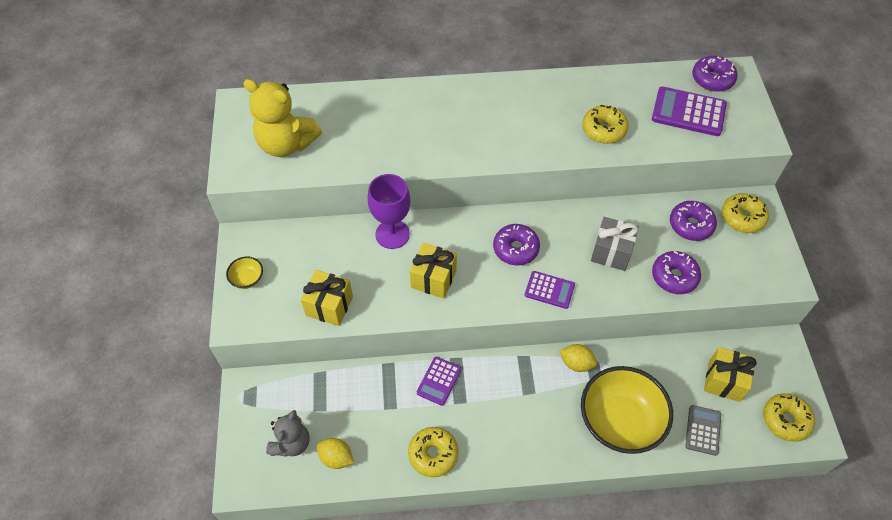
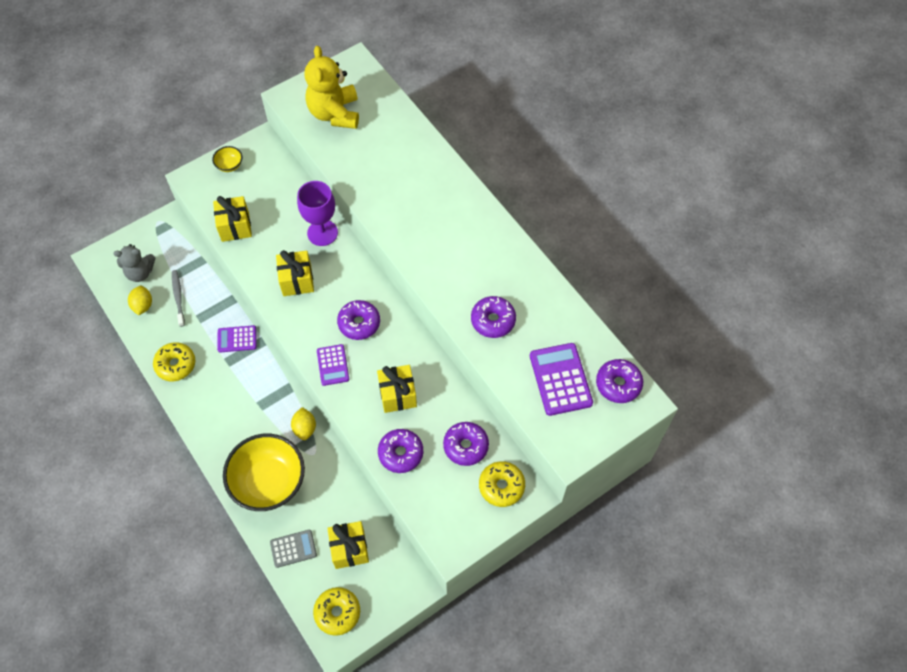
camera: 60 degrees right, 5 degrees up
(350, 417) = (178, 297): none -> grey toothbrush
(604, 130) = (493, 320): yellow donut -> purple donut
(611, 252) = (397, 395): grey gift -> yellow gift

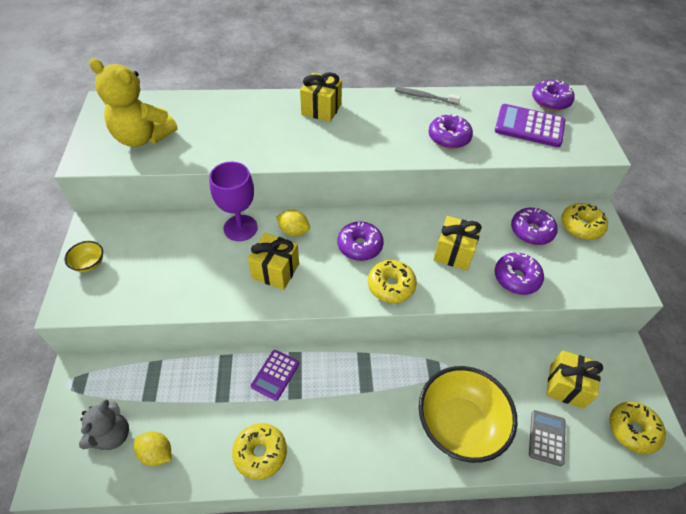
camera: 60 degrees left, 10 degrees down
(178, 297) = (179, 408): grey toothbrush -> grey toothbrush (424, 97)
(235, 227) = (166, 293): yellow gift -> yellow gift (321, 109)
(305, 428) = (416, 362): yellow lemon -> yellow lemon (294, 231)
(333, 365) = (391, 286): purple calculator -> yellow donut

